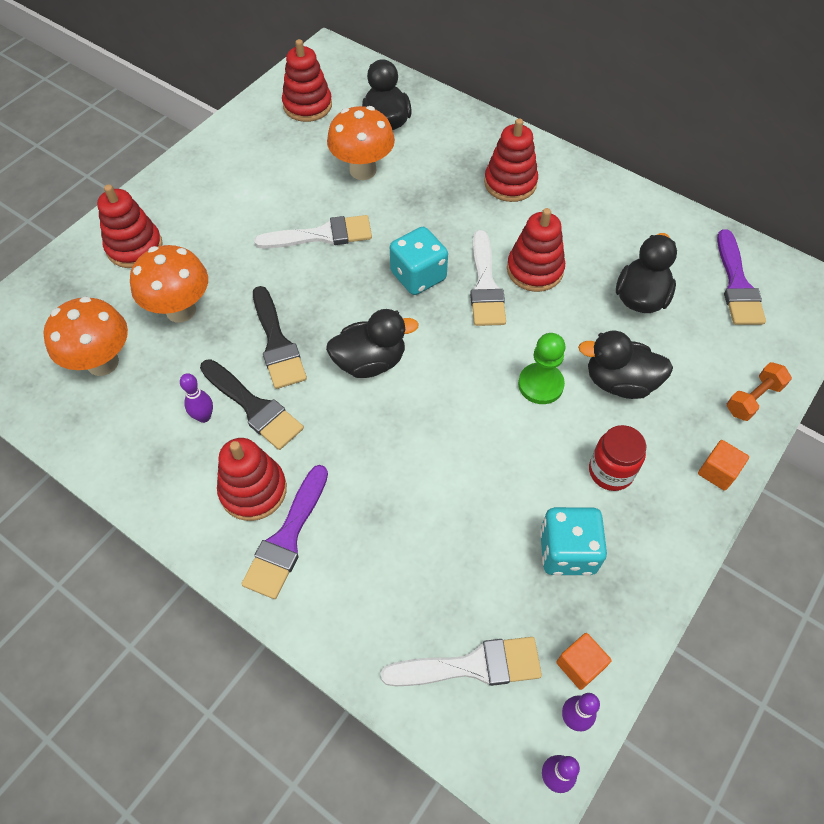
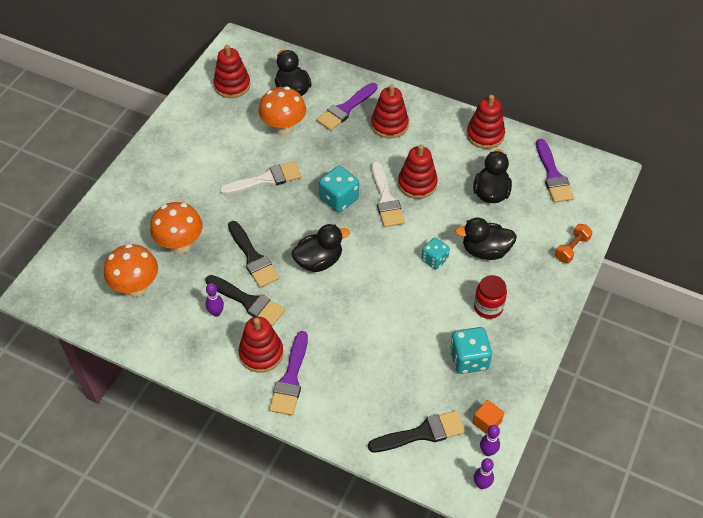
camera: 10 degrees left, 5 degrees down
(134, 247) = (135, 206): red stacking toy -> red stacking toy (485, 135)
(453, 154) = (345, 109): none -> purple brush
(472, 665) = (422, 433): white brush -> black brush
(540, 385) = (434, 259): green pawn -> turquoise dice
(717, 472) = (555, 297): orange cube -> none

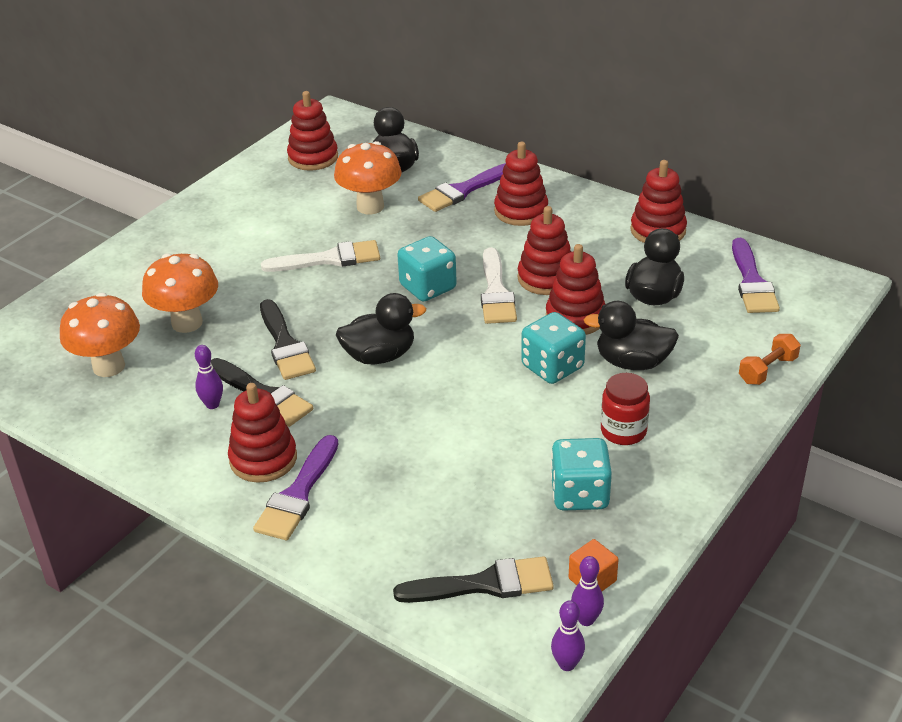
camera: 10 degrees right, 15 degrees down
(434, 259) = (552, 367): turquoise dice -> turquoise dice, size x1.53
(442, 216) = (575, 317): none -> red stacking toy

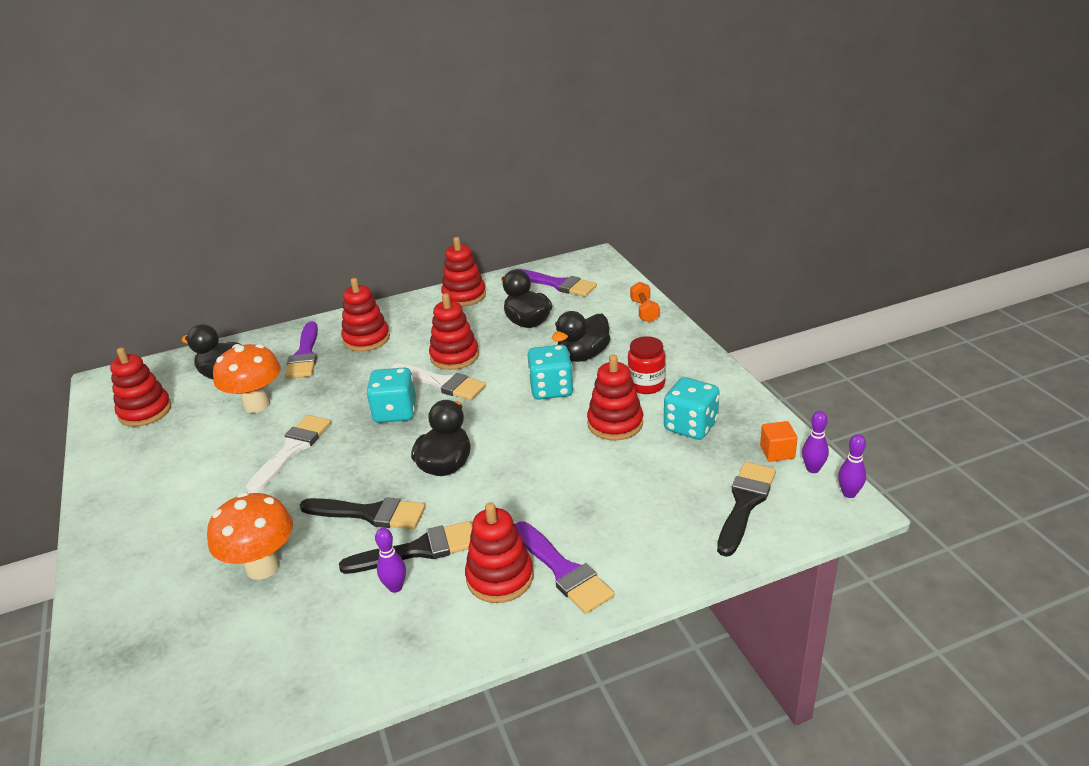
camera: 55 degrees left, 5 degrees down
(109, 366) = (256, 646): orange mushroom -> none
(575, 317) = (511, 360): red stacking toy -> red stacking toy (615, 423)

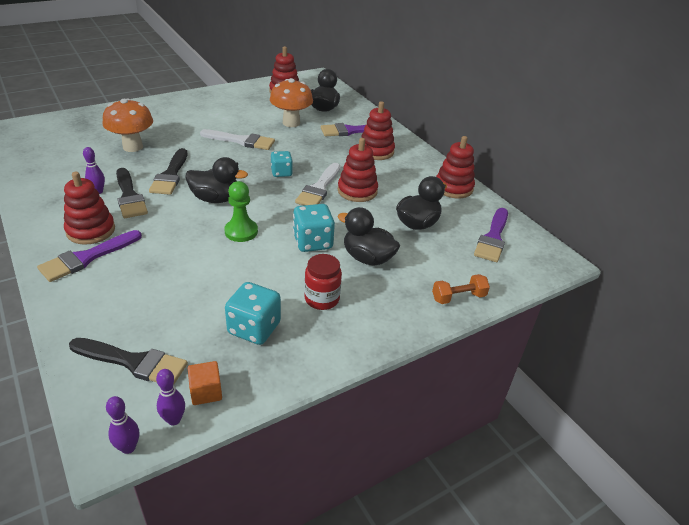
camera: 75 degrees right, 5 degrees up
(395, 412) = (281, 173): turquoise dice -> turquoise dice, size x0.65
(523, 441) = (241, 231): none -> green pawn
(615, 423) = (261, 280): red stacking toy -> none

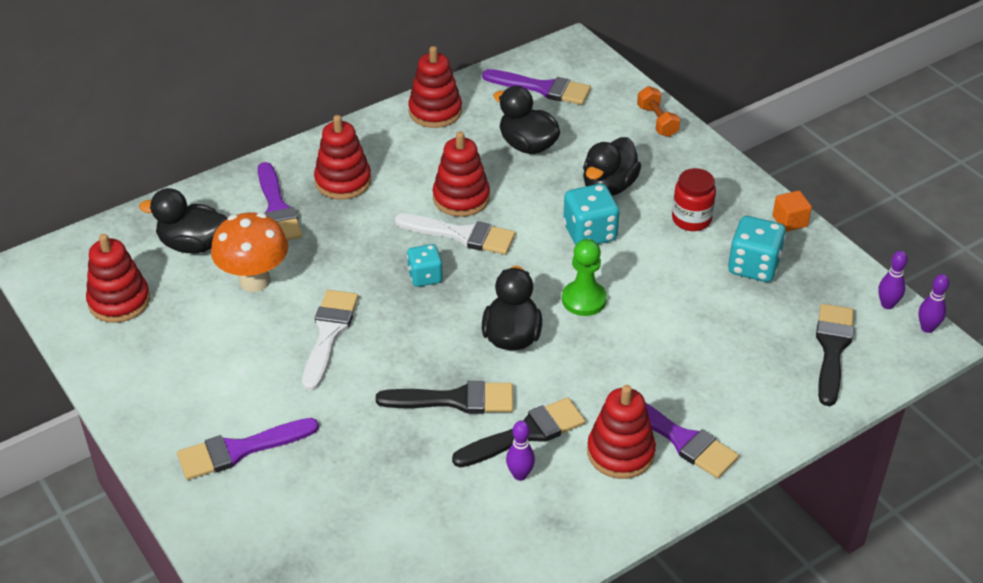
camera: 90 degrees left, 5 degrees up
(133, 147) = (369, 470): orange mushroom -> none
(168, 116) = (239, 450): none -> purple brush
(206, 392) = (848, 289): orange cube -> orange cube (790, 221)

